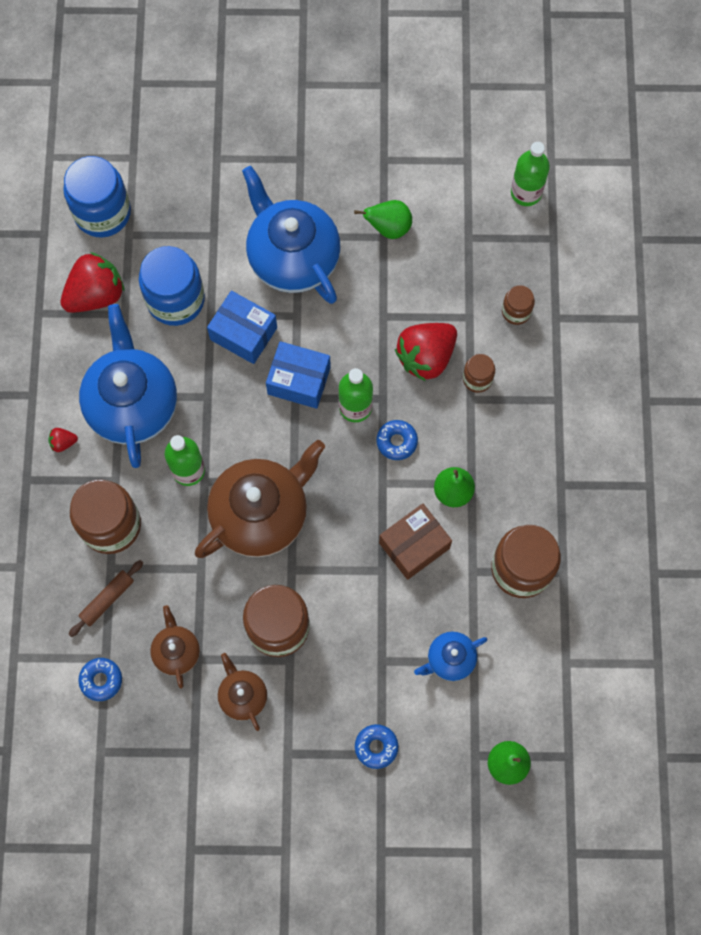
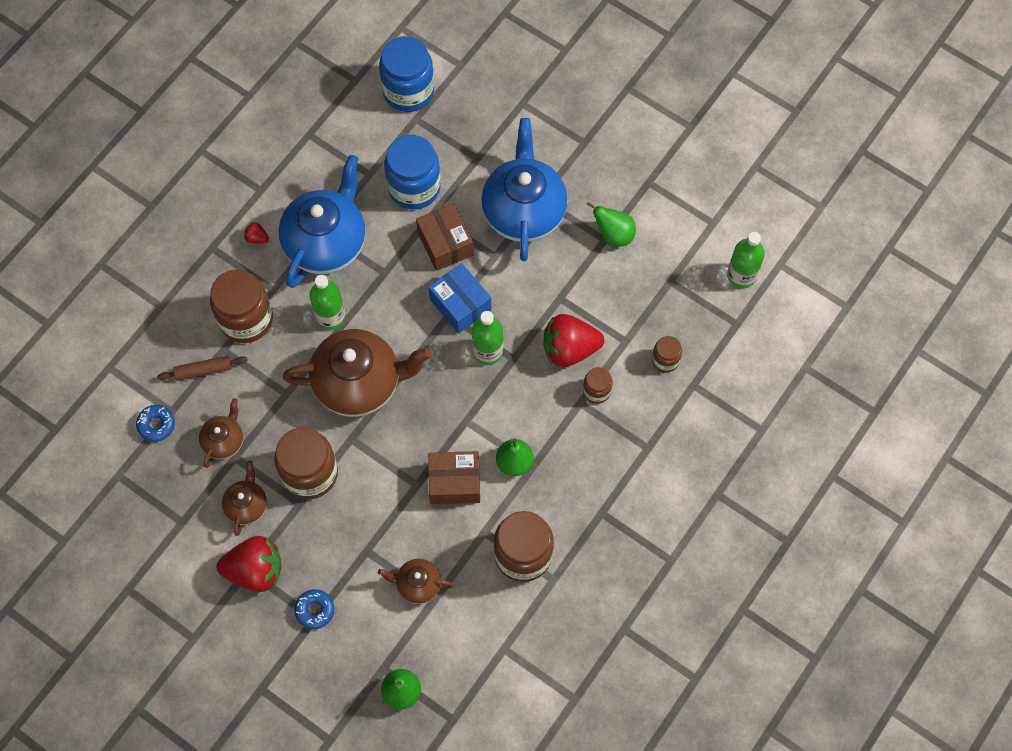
camera: 35 degrees right, 5 degrees down
(96, 294) = (359, 147): red strawberry -> red strawberry (255, 570)
(243, 333) = (445, 244): blue box -> brown box
(396, 441) = (499, 397): blue donut -> none
(450, 659) = (418, 584): blue teapot -> brown teapot

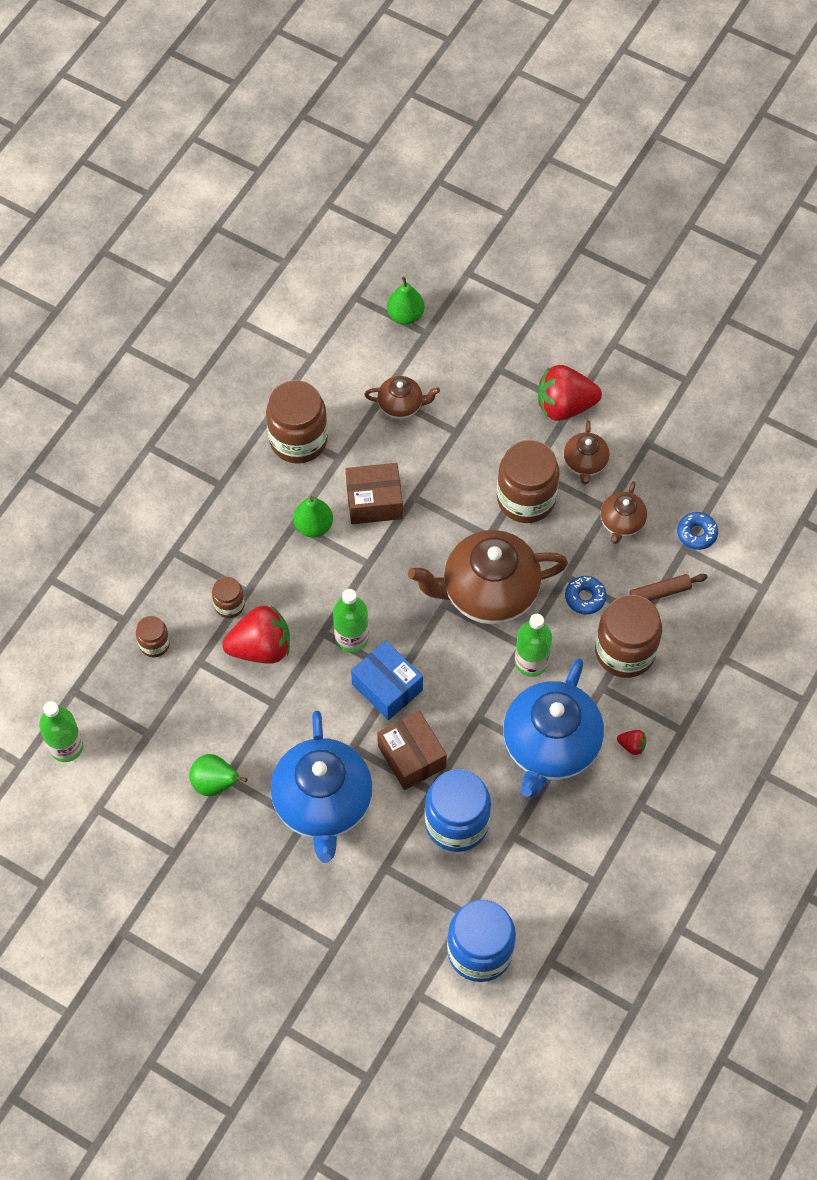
camera: 175 degrees right, 5 degrees down
(315, 610) = (499, 376): blue donut -> blue donut (585, 597)

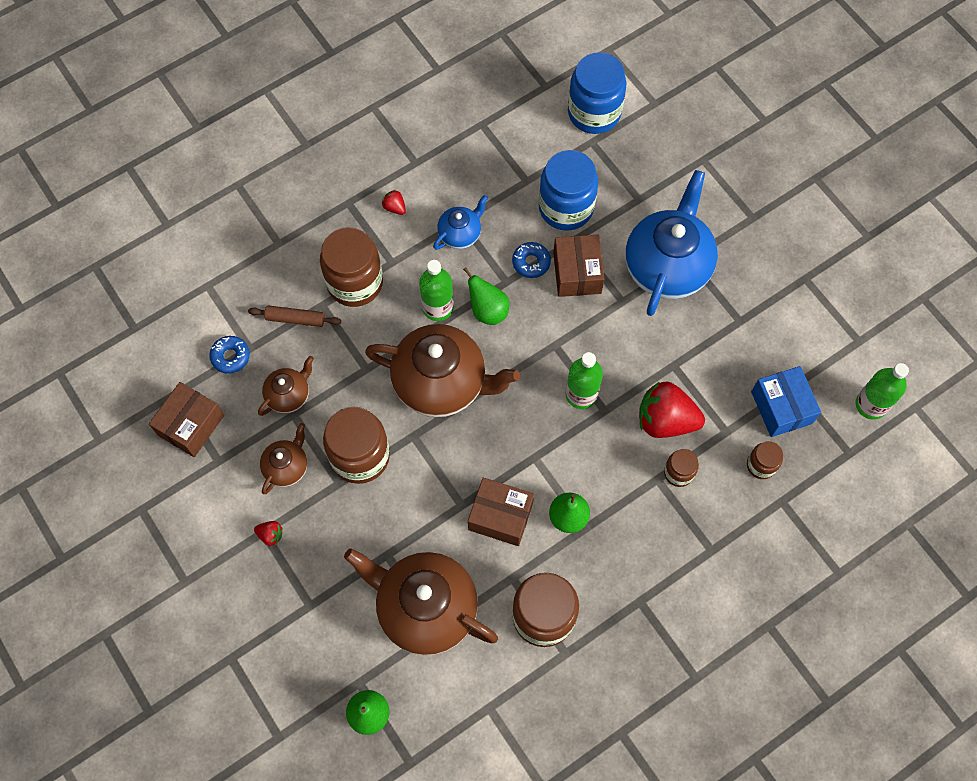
camera: 155 degrees left, 5 degrees up
(215, 783) = (751, 320): green pear -> green pear (487, 310)
(387, 687) = (570, 338): blue box -> blue box (781, 407)
(401, 406) = (425, 608): brown teapot -> brown teapot, size x2.04
(550, 746) = (460, 234): blue teapot -> blue teapot, size x0.49
(564, 406) = (270, 535): red strawberry -> red strawberry, size x0.43
(585, 597) = (361, 342): blue donut -> blue donut (531, 262)
(691, 461) = (191, 425): none -> brown box

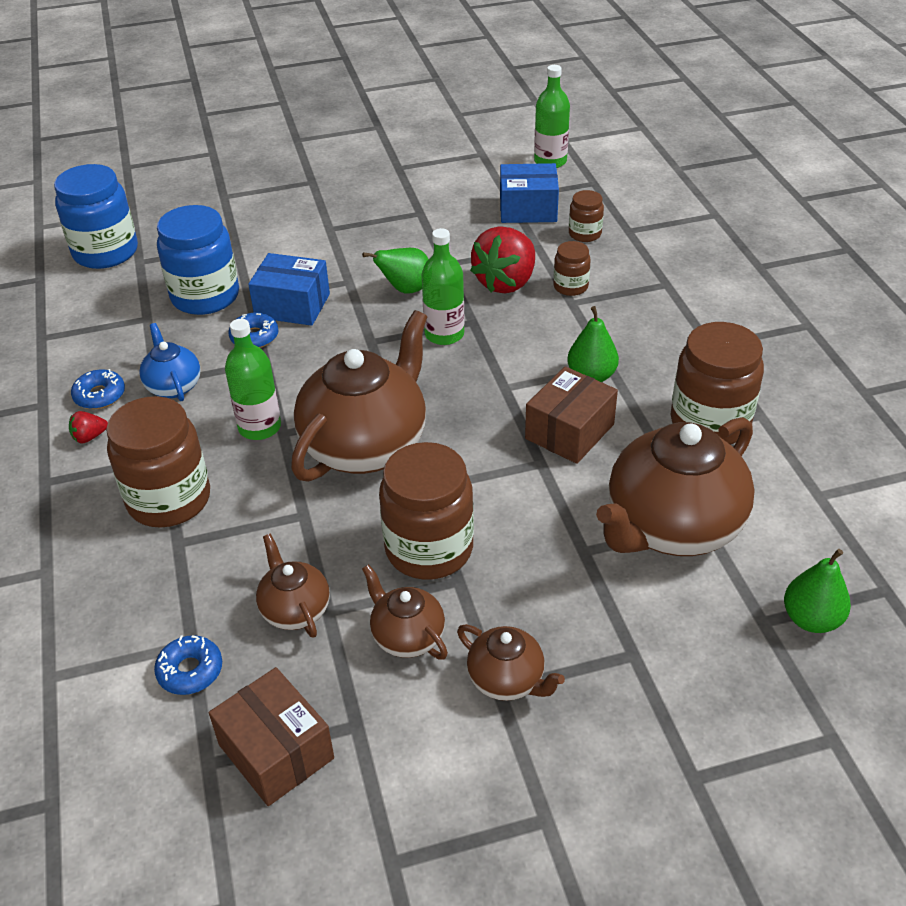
camera: 70 degrees left, 25 degrees down
(270, 535) = (507, 680): red strawberry -> brown teapot
(295, 319) = (180, 577): brown rolling pin -> none
(435, 193) = (100, 395): none -> blue donut
(487, 310) = (292, 385): green pear -> green pear (406, 289)
(577, 273) = (292, 305): brown box -> blue box
(667, 266) = (328, 243): blue teapot -> none

